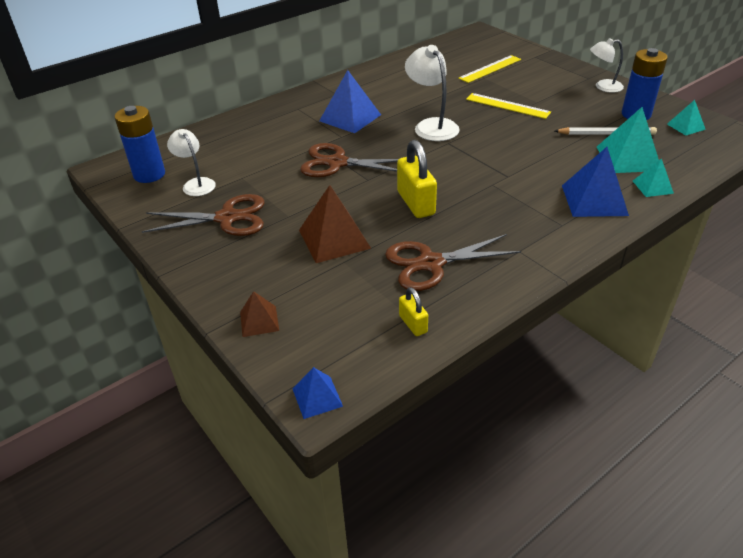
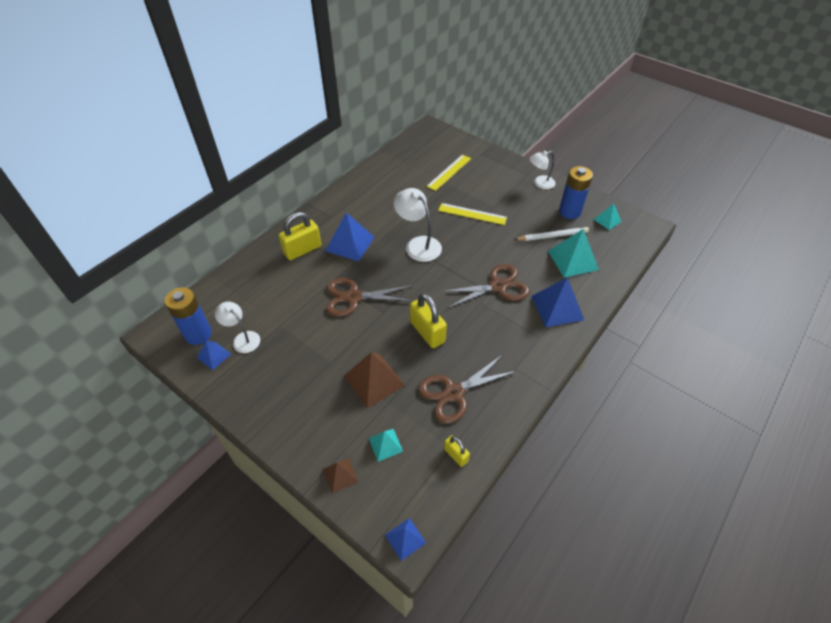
camera: 15 degrees left, 10 degrees up
(158, 194) = (214, 356): none -> blue pyramid
(227, 218) = (282, 372): brown scissors -> brown scissors (498, 286)
(293, 118) = (302, 250): none -> yellow padlock
(652, 187) = (595, 287): turquoise pyramid -> turquoise pyramid (385, 444)

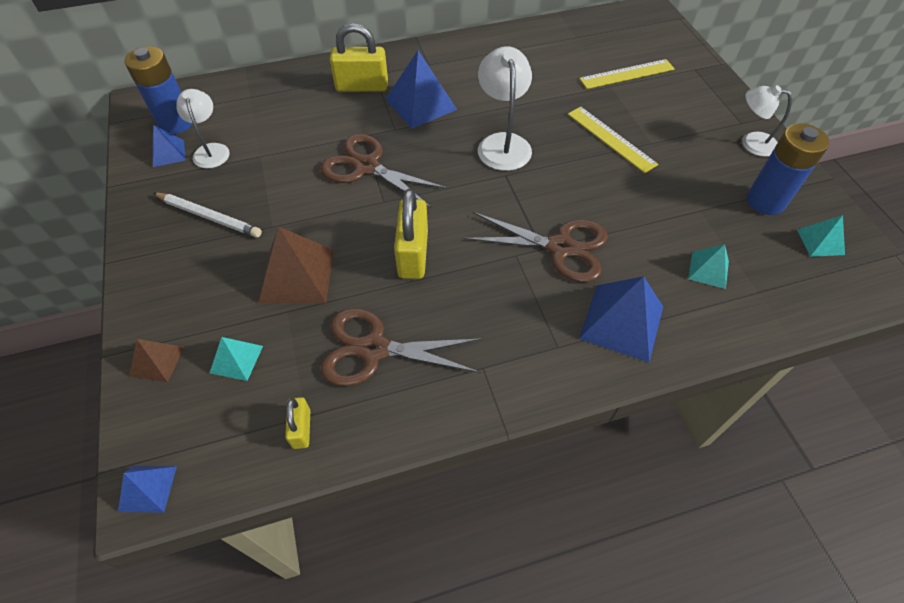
camera: 35 degrees right, 5 degrees up
(552, 236) = (705, 221): white pencil -> white pencil (209, 216)
(573, 260) = (708, 270): turquoise pyramid -> turquoise pyramid, size x0.55

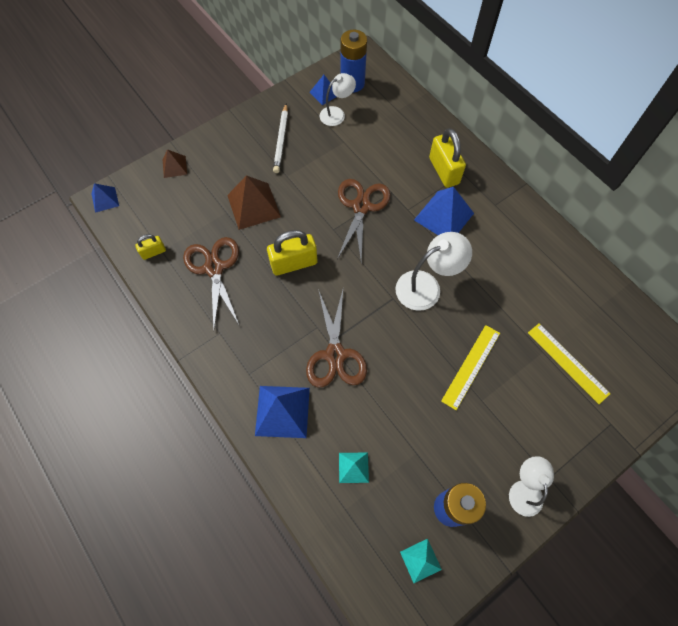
camera: 70 degrees right, 10 degrees up
(236, 359) = (186, 202): turquoise pyramid -> none

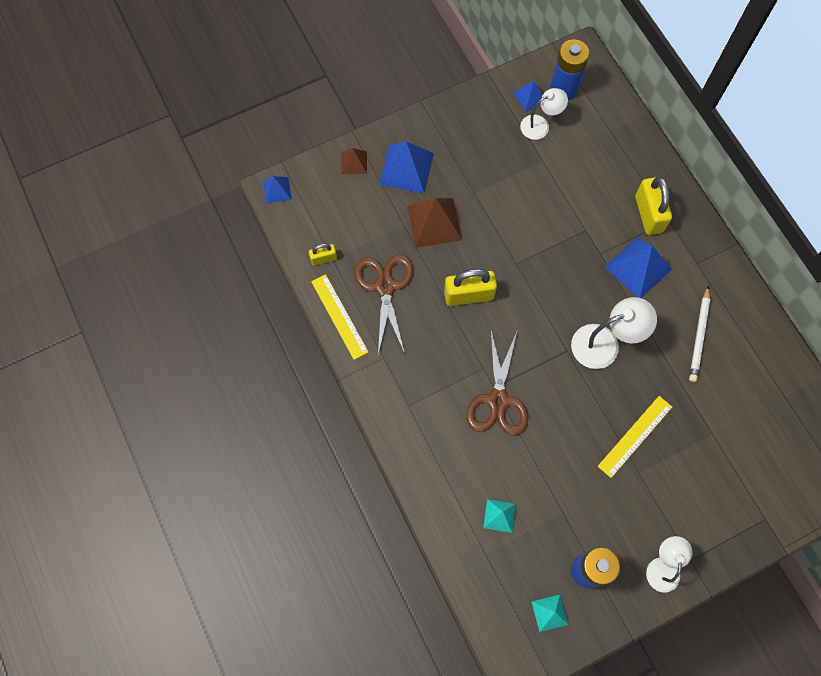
camera: 10 degrees right, 5 degrees up
(281, 140) = (474, 148): white pencil -> white pencil (699, 336)
(282, 411) = (437, 449): blue pyramid -> blue pyramid (406, 168)
(361, 206) = (550, 241): brown scissors -> none
(567, 362) = (736, 449): yellow ruler -> yellow ruler (339, 316)

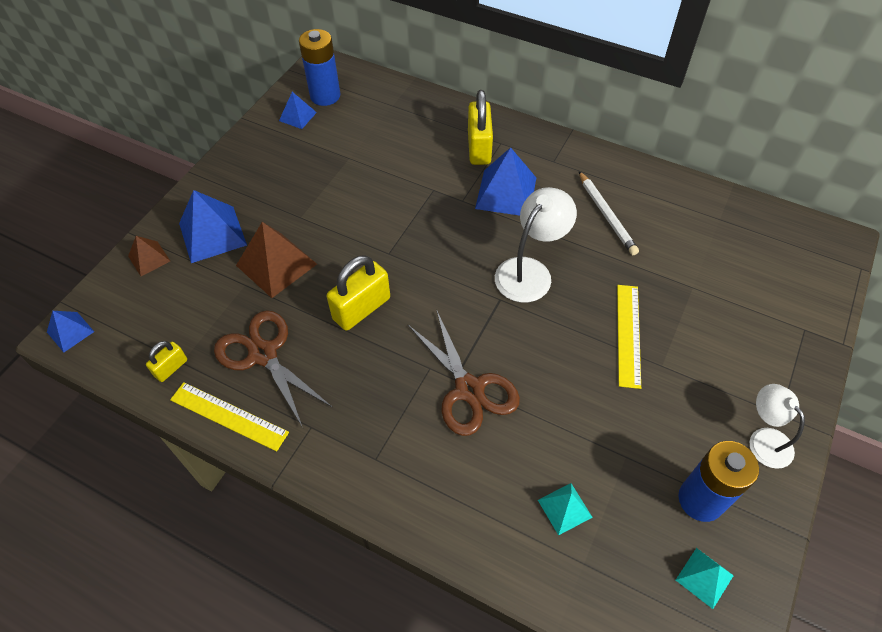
camera: 35 degrees left, 15 degrees down
(540, 125) = (324, 132): white lamp -> none
(648, 214) = (479, 148): yellow padlock -> yellow padlock turned 45 degrees clockwise

